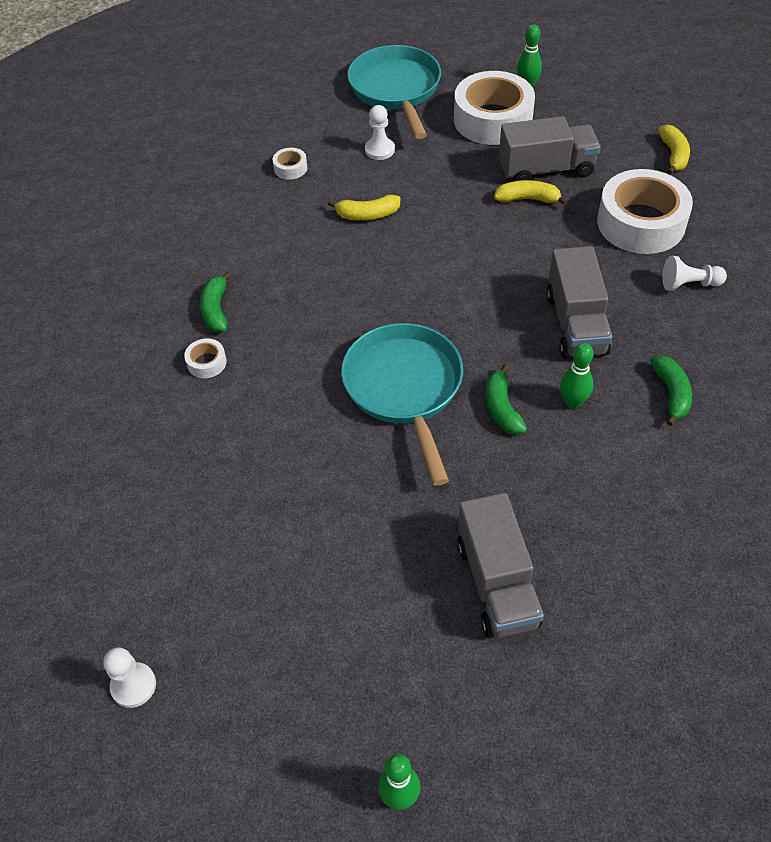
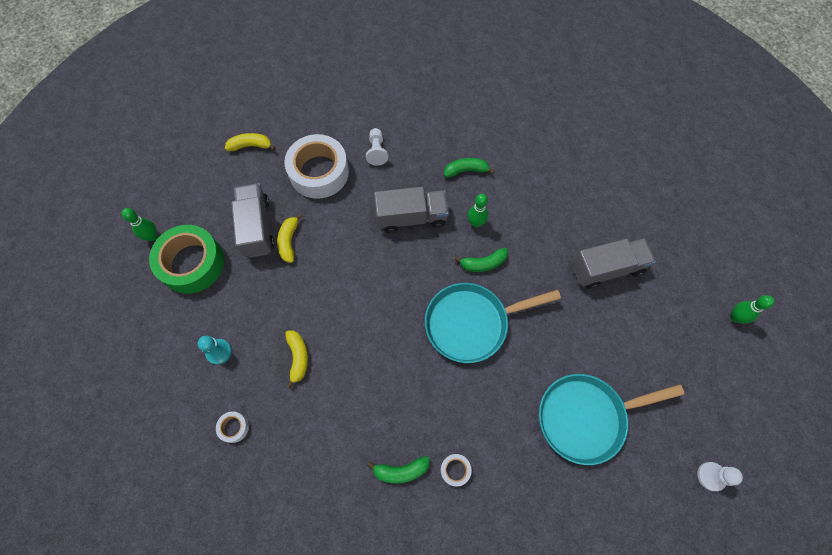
camera: 95 degrees left, 15 degrees up
(379, 150) = (219, 352): white pawn -> turquoise pawn
(396, 90) = (138, 341): turquoise pan -> turquoise pan (586, 417)
(492, 119) = (192, 263): white tape -> green tape

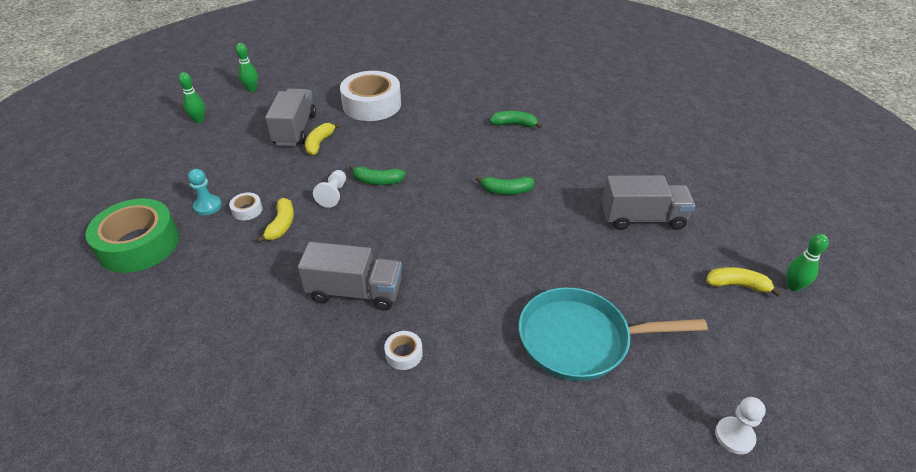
camera: 15 degrees right, 25 degrees down
(192, 263) = (222, 142): green tape -> green tape (139, 244)
(234, 427) = (186, 265): white tape -> white tape (247, 210)
(251, 146) = (319, 80): yellow banana -> yellow banana (737, 285)
(377, 151) = (432, 100): white pawn -> white pawn (333, 194)
(401, 471) = (341, 340): green banana -> green banana (377, 181)
(411, 217) = (446, 147): grey truck -> grey truck (355, 292)
(471, 323) = (475, 233): turquoise pan -> none
(476, 223) = (510, 161): green bowling pin -> green bowling pin (252, 89)

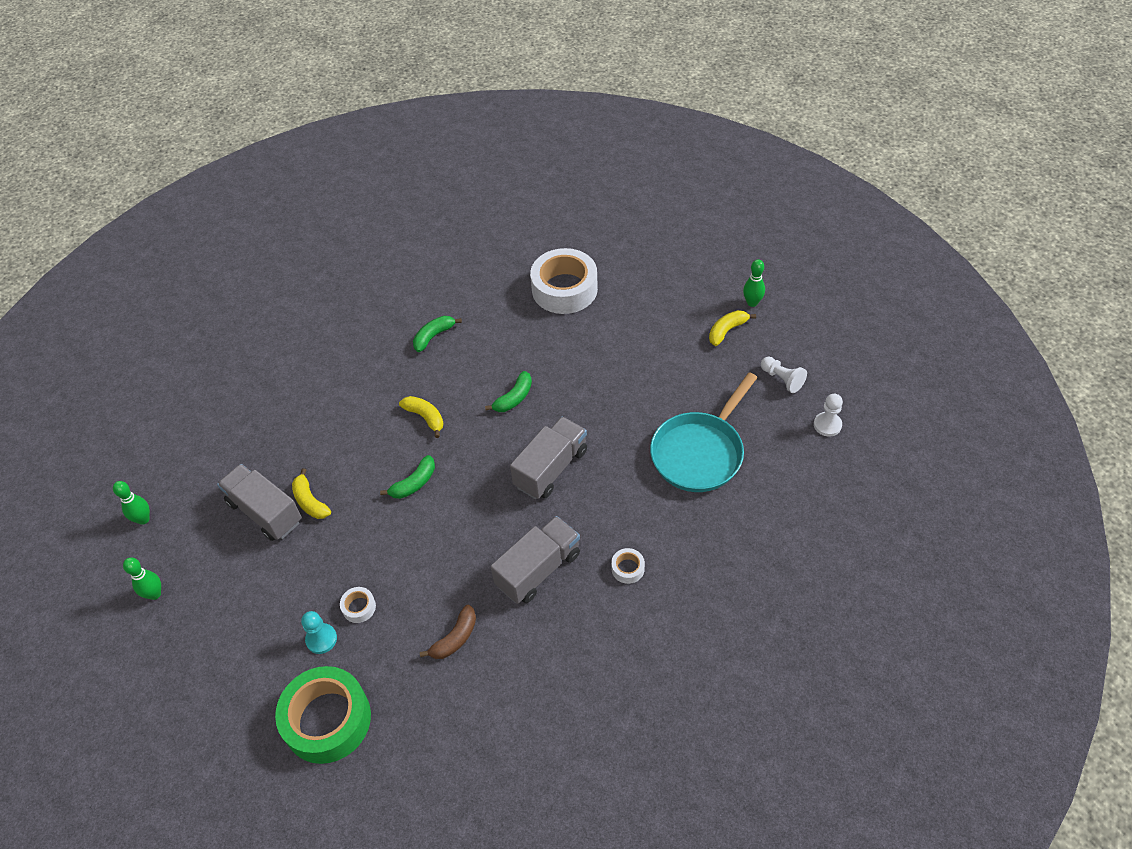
camera: 50 degrees left, 10 degrees up
(252, 276) = (455, 638): none -> brown banana
(281, 225) = (407, 588): yellow banana -> yellow banana (425, 417)
(333, 194) = (401, 527): white pawn -> white pawn (782, 379)
(372, 104) = (288, 426): white tape -> white tape (564, 289)
(642, 218) = (623, 333): grey truck -> grey truck (551, 468)

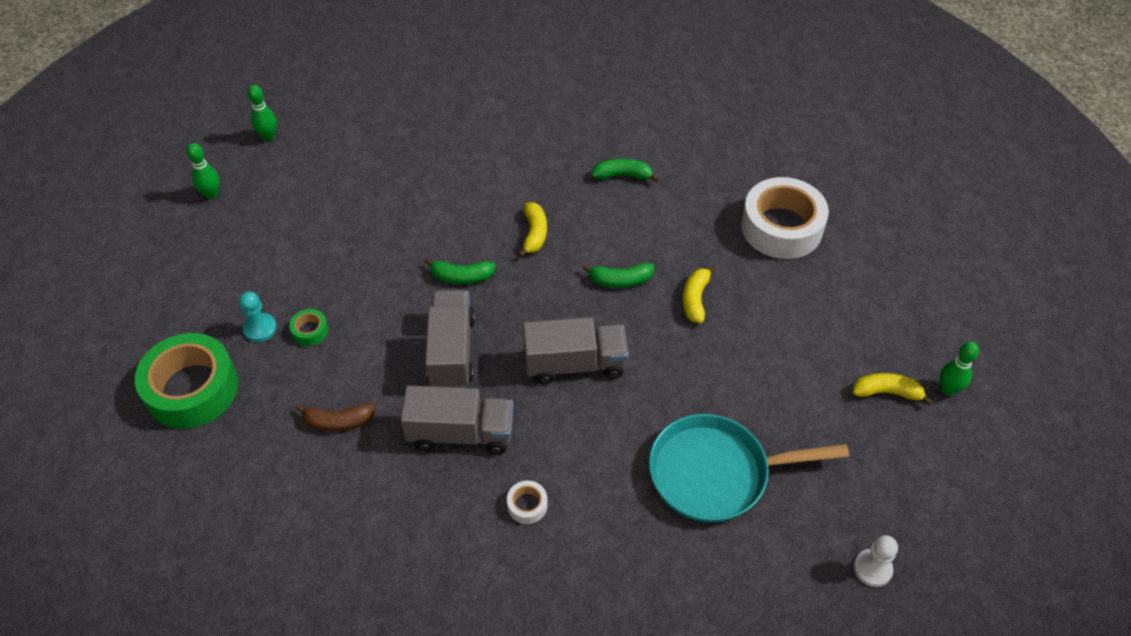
camera: 45 degrees right, 0 degrees up
(265, 512) = (342, 202): grey truck -> grey truck (451, 351)
(310, 501) = (378, 222): yellow banana -> yellow banana (695, 299)
(359, 607) = (310, 331): white tape -> green tape
(782, 379) = (883, 485): white pawn -> none

